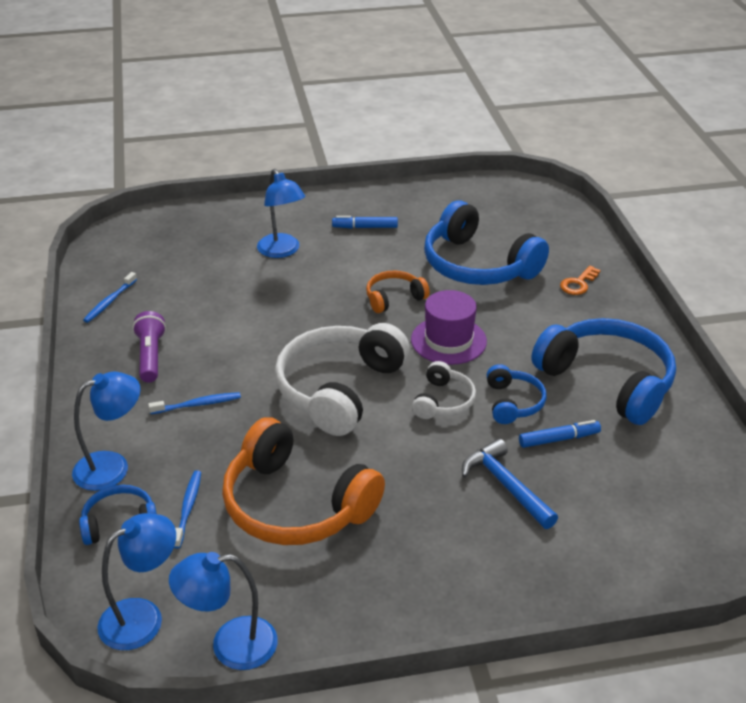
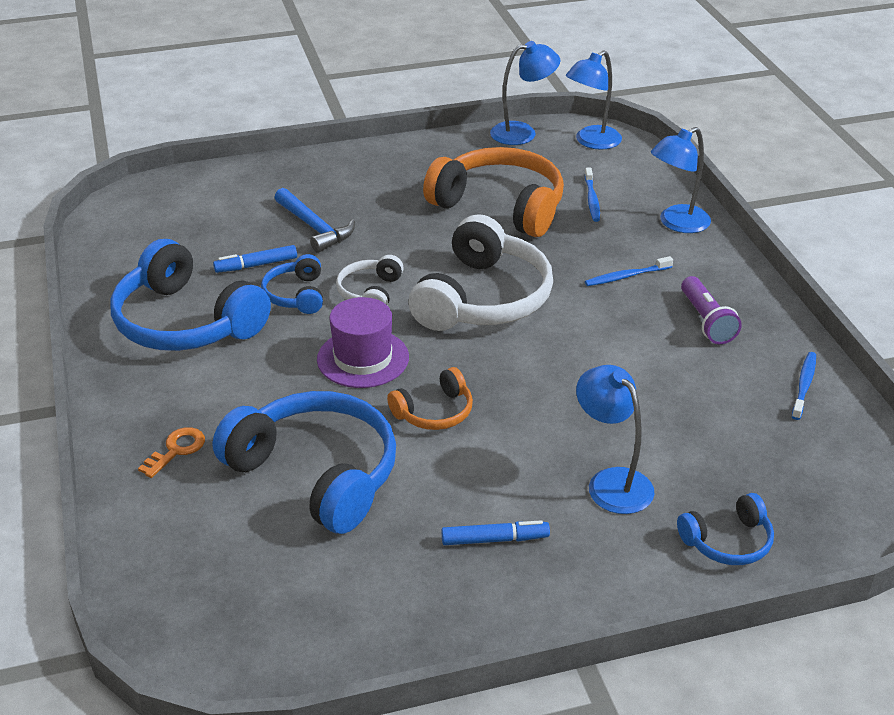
camera: 175 degrees right, 0 degrees up
(119, 523) = (643, 188): blue headphones -> blue headphones (728, 541)

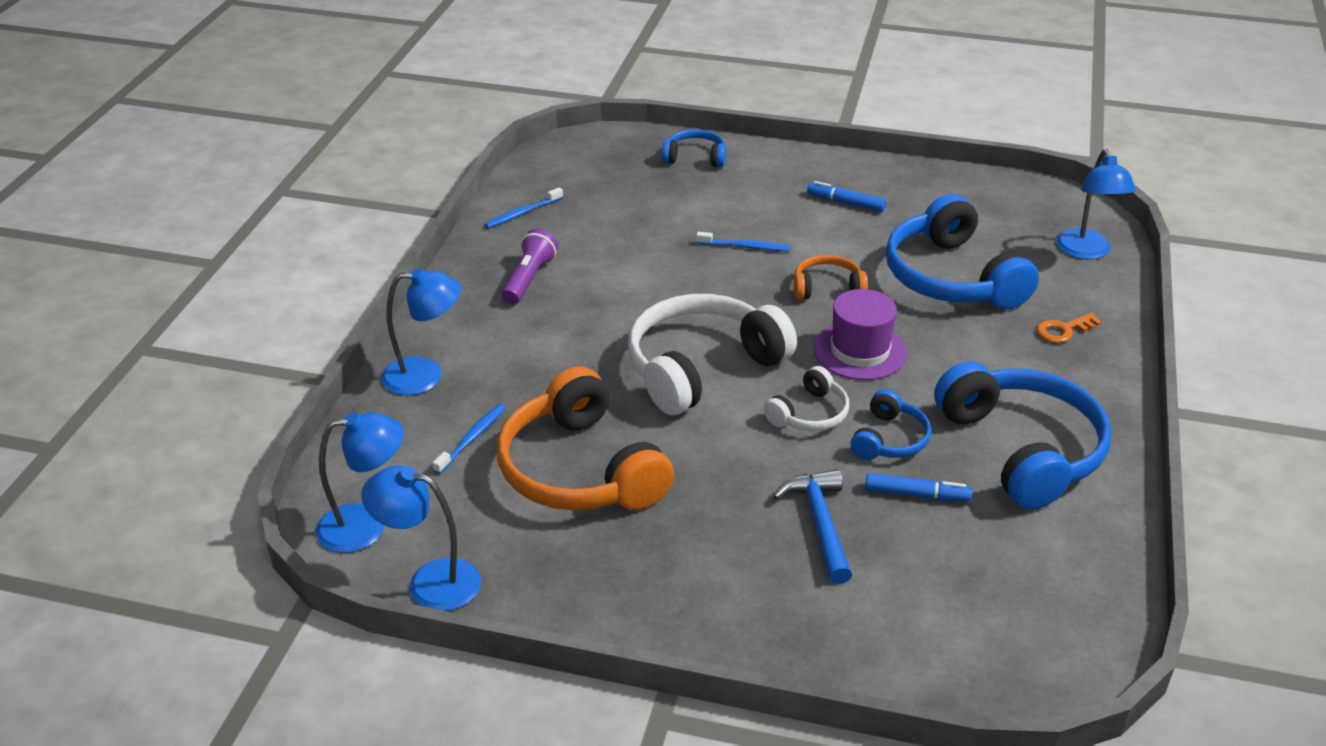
camera: 150 degrees left, 0 degrees up
(611, 482) = (735, 206): blue lamp -> blue lamp (1086, 252)
(626, 276) = (545, 340): blue toothbrush -> blue toothbrush (745, 247)

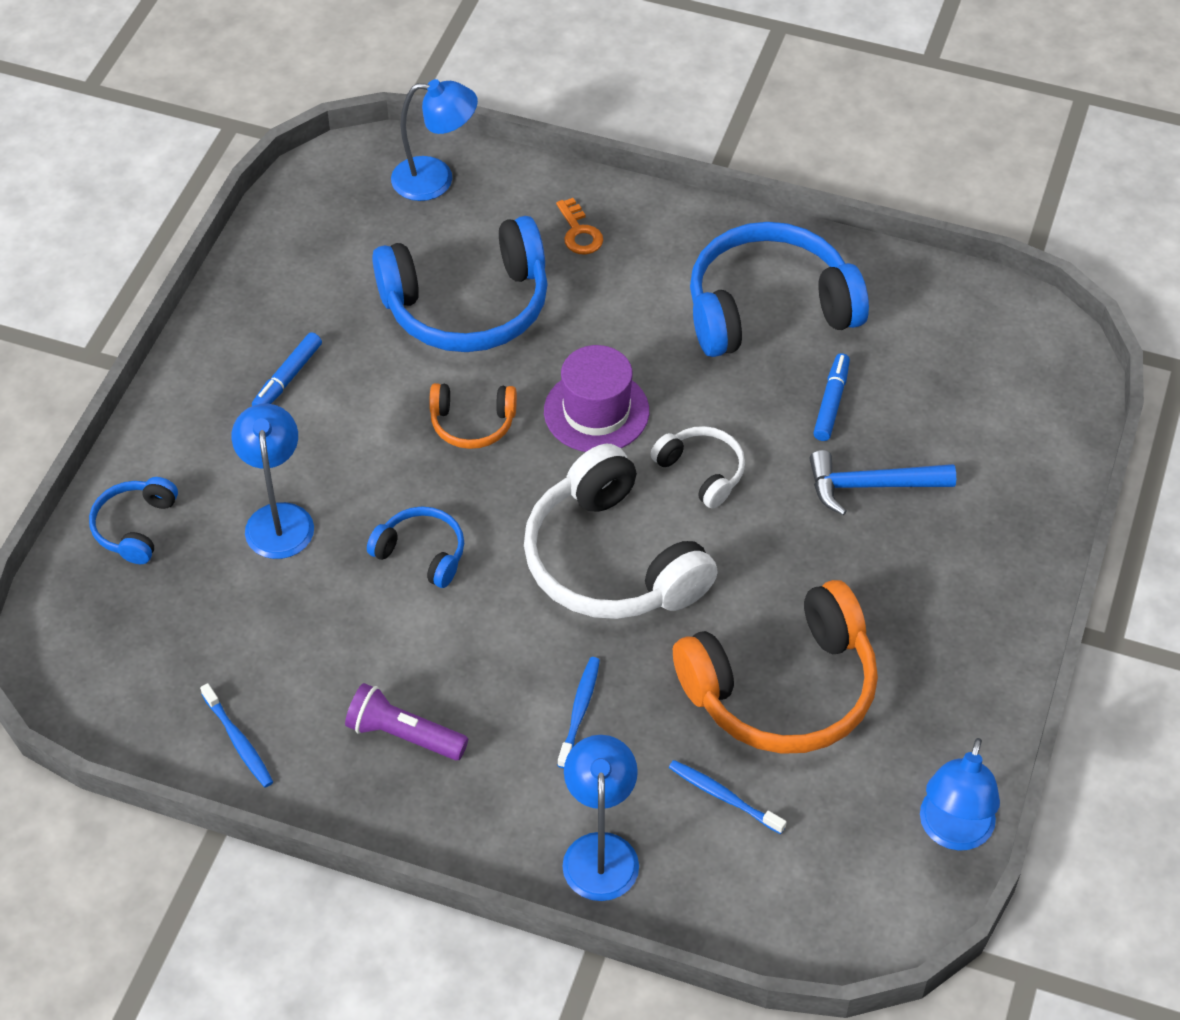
camera: 85 degrees left, 15 degrees up
(366, 526) = (868, 900): blue lamp -> blue lamp (278, 518)
(745, 247) = (369, 493): blue toothbrush -> blue toothbrush (579, 711)
(827, 288) = (472, 423): orange headphones -> orange headphones turned 90 degrees counterclockwise
(889, 439) = (747, 410): blue headphones -> blue headphones (421, 553)

